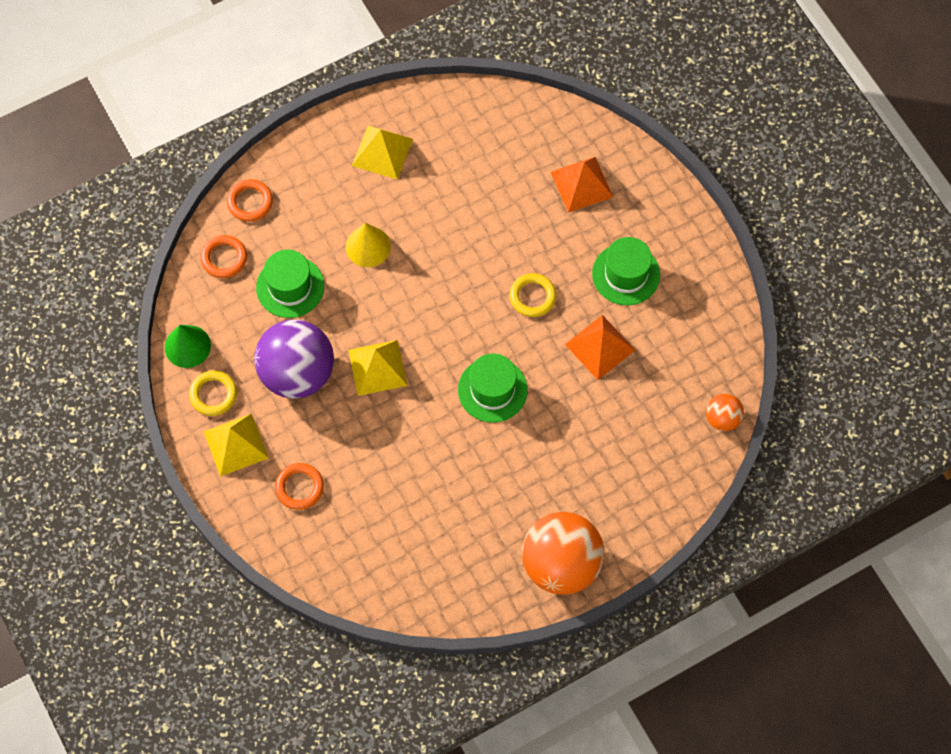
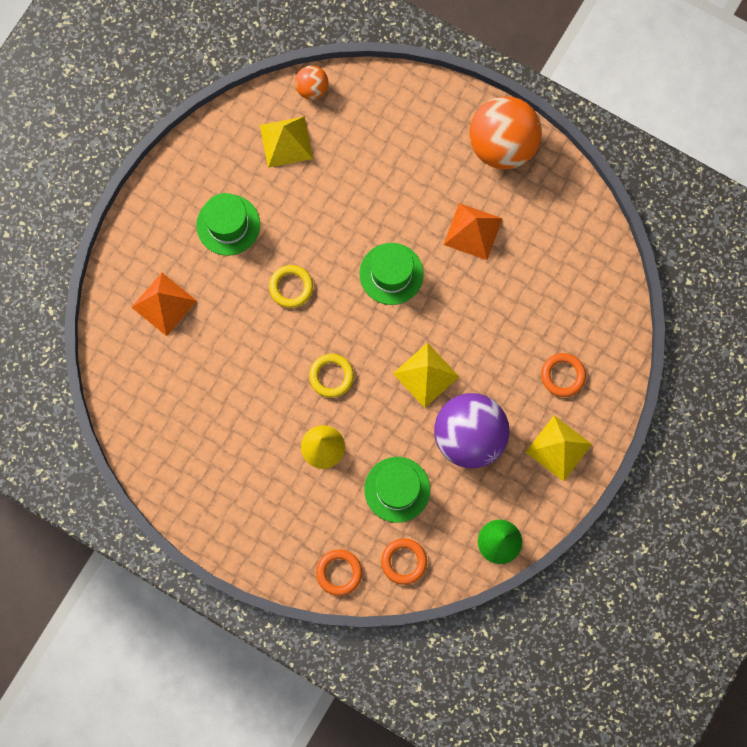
camera: 120 degrees left, 10 degrees up
(213, 394) = (528, 493): yellow ring -> yellow ring (331, 376)
(382, 152) = (226, 487): yellow pyramid -> yellow pyramid (286, 141)
(600, 347) = (305, 211): orange pyramid -> orange pyramid (473, 231)

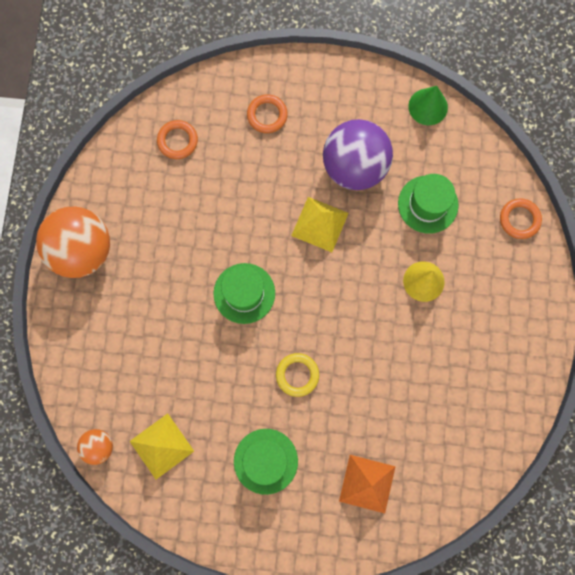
camera: 115 degrees left, 0 degrees up
(331, 376) = (359, 302): yellow ring -> none
(404, 561) = (483, 173): orange ring -> orange ring (177, 141)
(473, 231) = (174, 241): orange pyramid -> none
(558, 448) = (329, 94): yellow pyramid -> none

